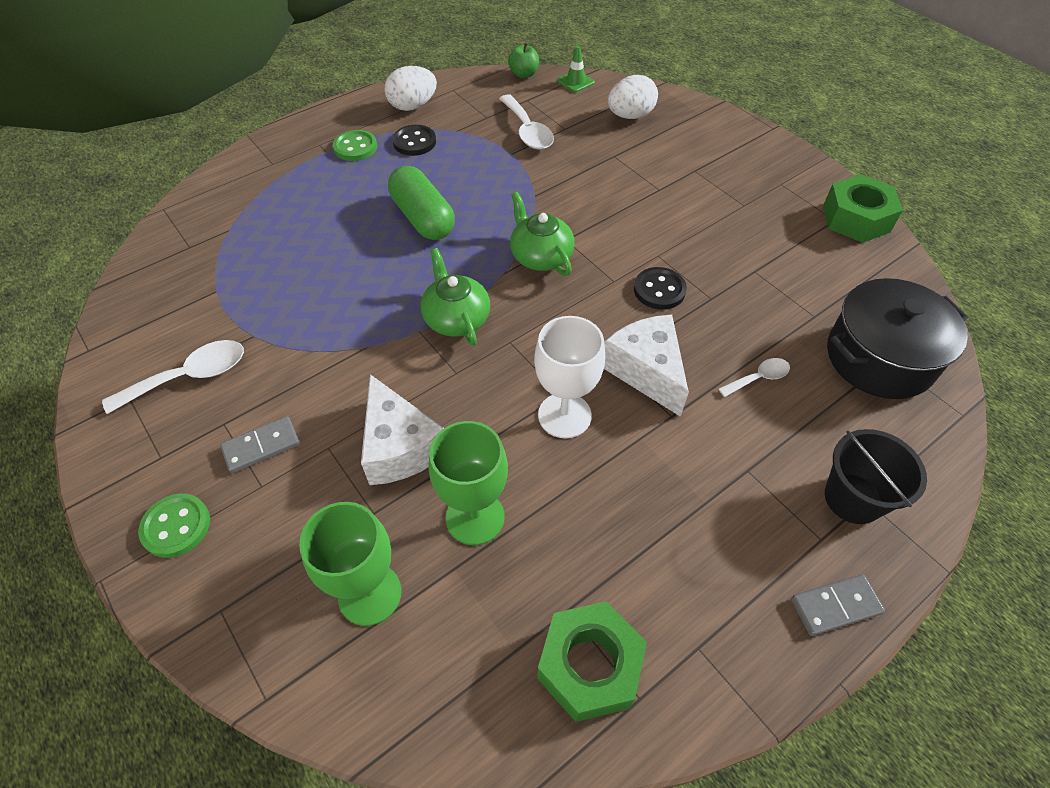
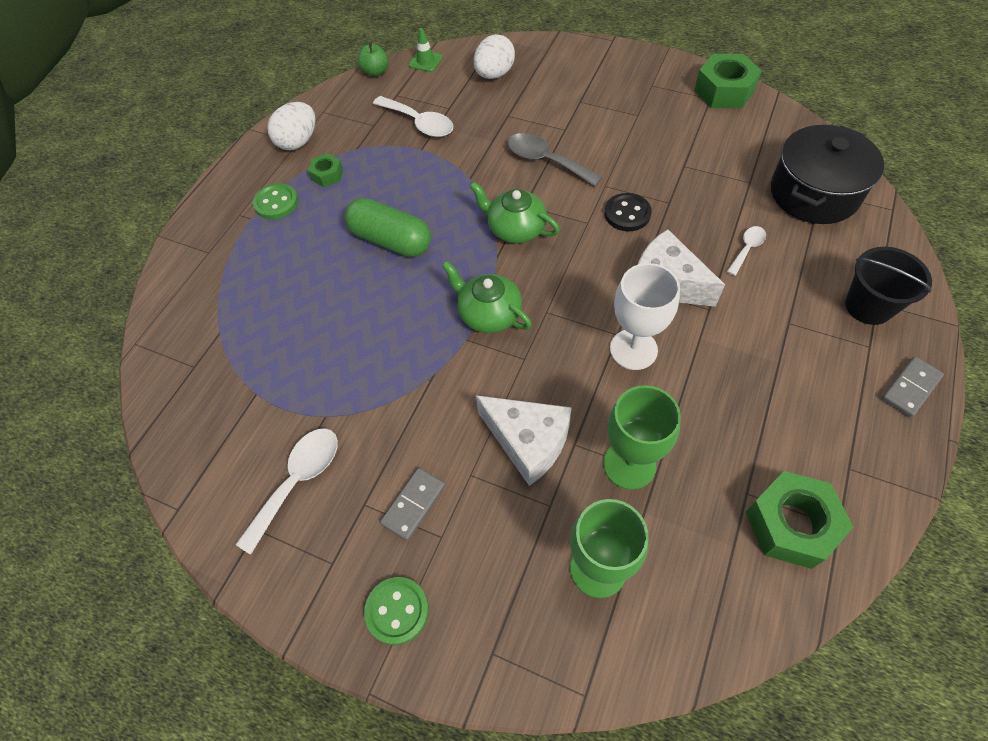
camera: 25 degrees left, 5 degrees up
(414, 142) = (327, 175): black button -> green nut
(618, 210) = (546, 161): none -> grey spoon

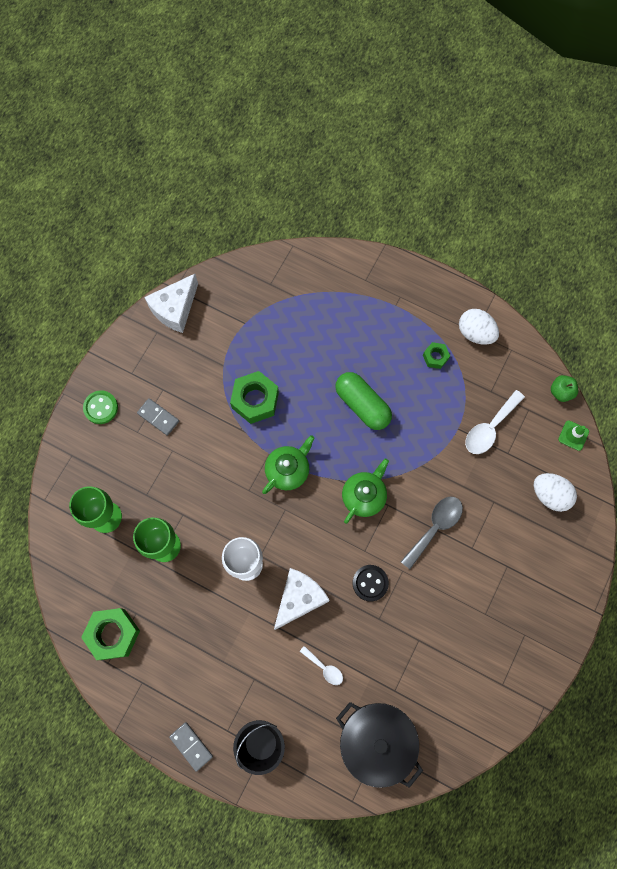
camera: 90 degrees right, 15 degrees up
(276, 203) = (409, 322): green button -> none
(298, 481) = (182, 352): white spoon -> none
(391, 240) = (362, 405): green capsule -> green capsule turned 75 degrees counterclockwise
(528, 442) = (188, 486): white cheese -> white cheese (175, 309)
(724, 91) = (511, 700): green nut -> green nut (255, 400)

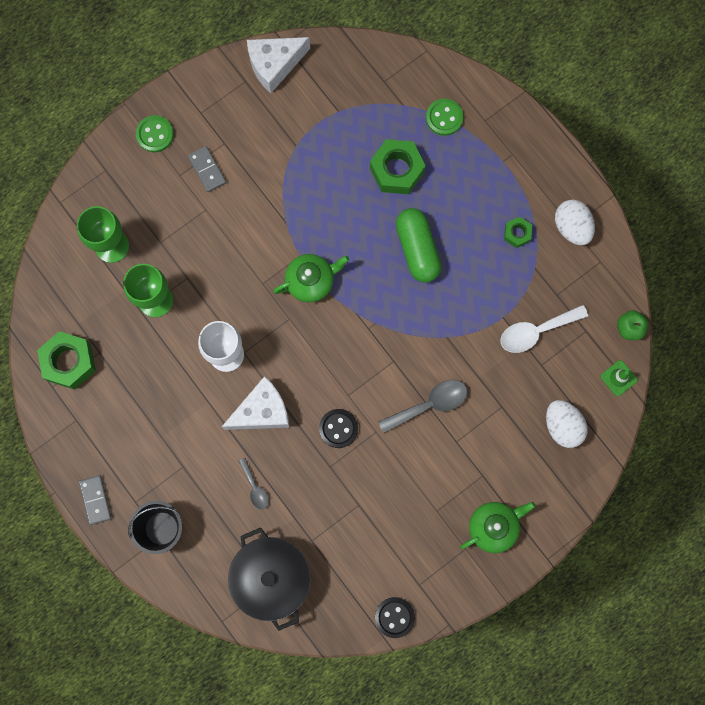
camera: 25 degrees right, 5 degrees up
(255, 400) = (311, 195): green nut -> green nut (397, 170)
(324, 668) = (255, 488): white spoon -> grey spoon
(332, 292) = (444, 118): none -> green button
(364, 496) = (374, 341): green teapot -> green teapot (494, 527)
(496, 723) = (394, 617): none -> black button

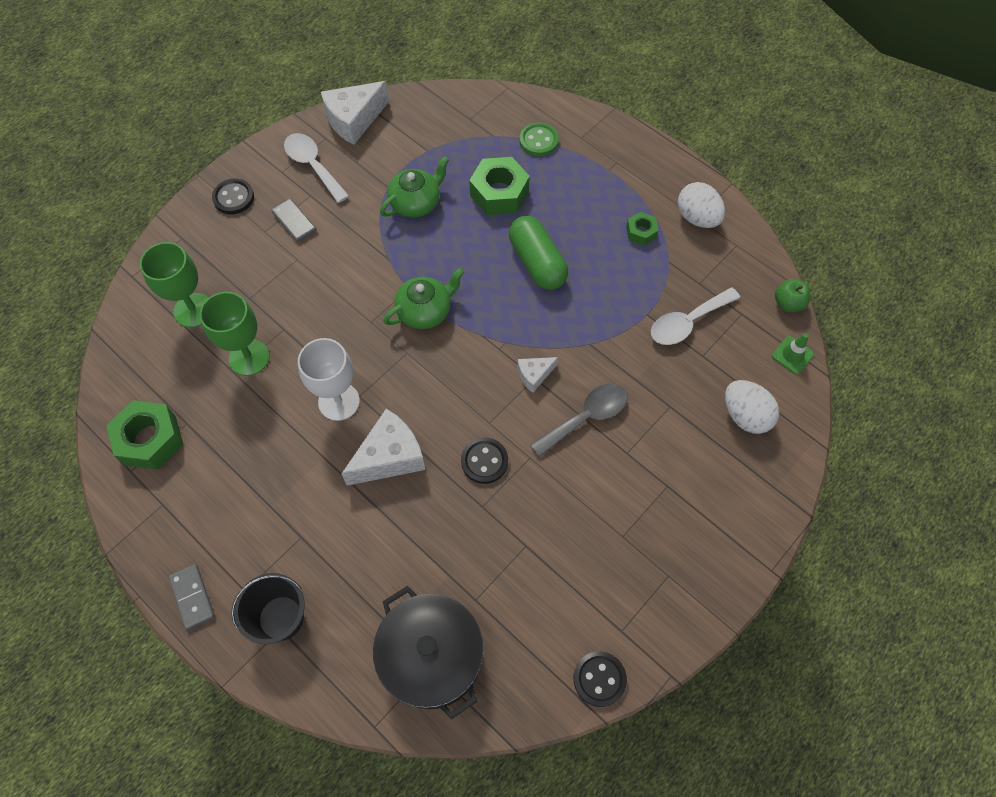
camera: 10 degrees left, 15 degrees down
(155, 134) = (233, 198): green button -> black button
(230, 111) = (313, 166): none -> white spoon
(255, 488) = (394, 547): grey spoon -> none
(394, 358) = (534, 375): none -> white cheese
(494, 527) = (696, 543): green teapot -> green teapot (416, 202)

